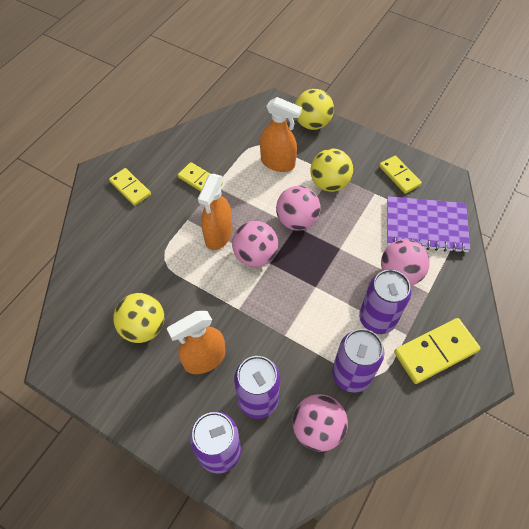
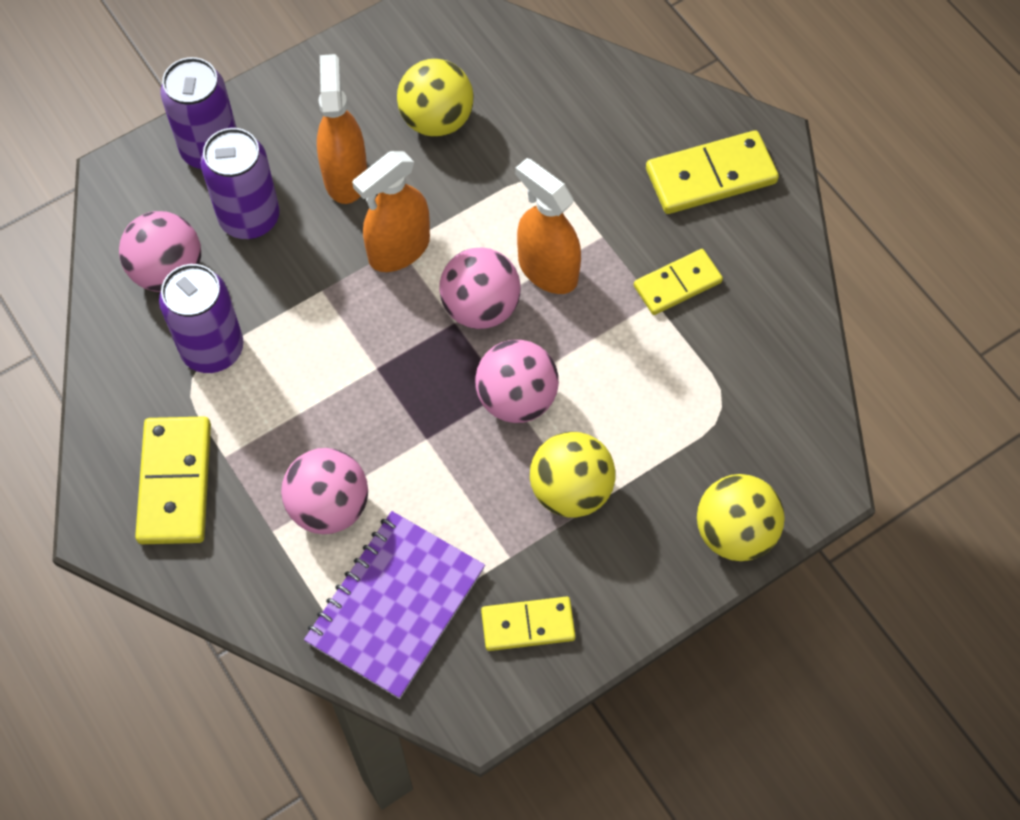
camera: 115 degrees right, 5 degrees up
(130, 188) = (711, 176): yellow domino -> yellow domino, size x1.53
(278, 163) = (660, 425): orange spray bottle -> orange spray bottle (398, 249)
(377, 319) = (274, 429): purple can -> none

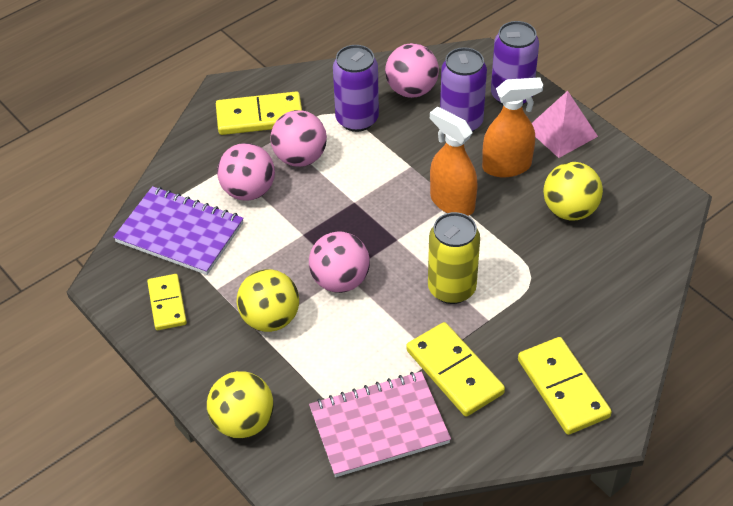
camera: 85 degrees right, 15 degrees down
(295, 104) = (562, 132): none -> pink pyramid
(480, 307) = (412, 253): pink ball -> pink ball (300, 158)
(547, 270) = (451, 289): orange spray bottle -> yellow can
(677, 284) = (454, 372): yellow domino -> yellow domino, size x1.53
(751, 376) = (379, 426): none -> pink notebook

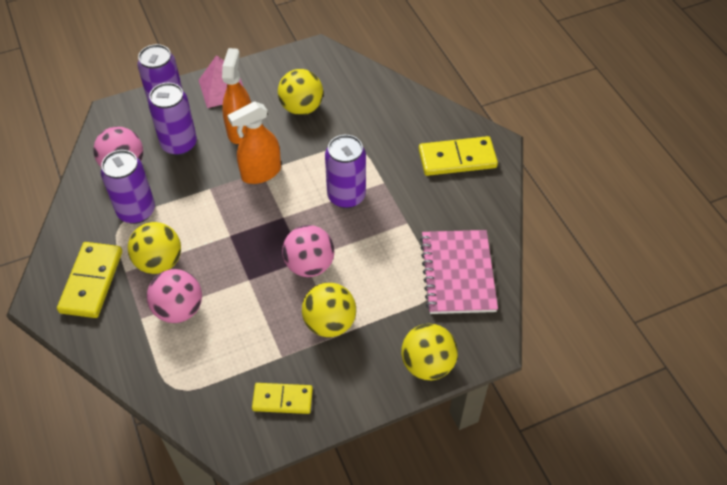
camera: 75 degrees left, 5 degrees up
(180, 233) = (203, 374): purple notebook -> none
(300, 158) = (159, 262): pink ball -> yellow ball
(451, 289) = (346, 196): yellow can -> purple can
(454, 372) = (423, 215): yellow domino -> none

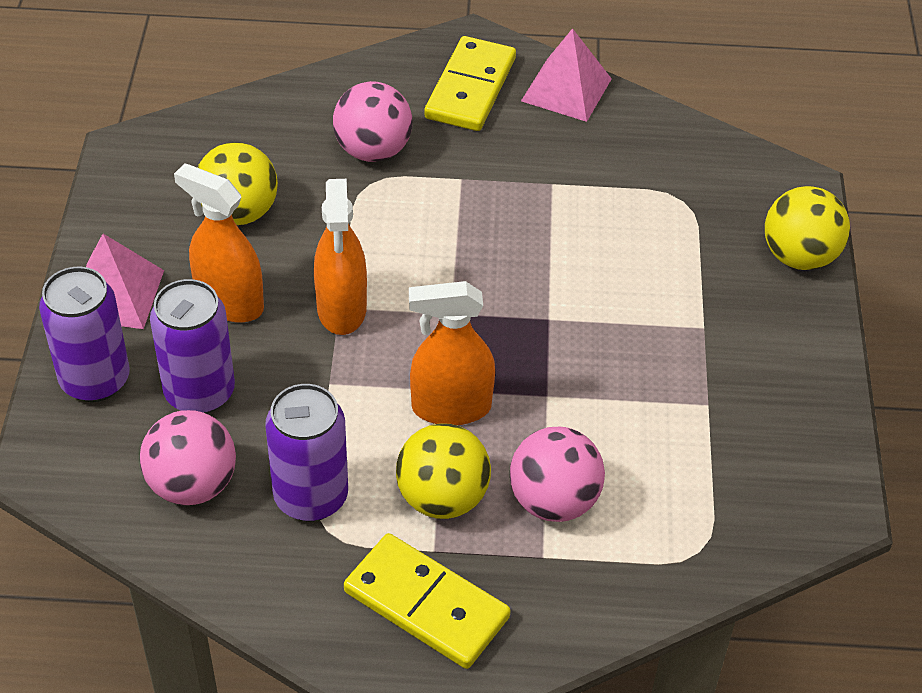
camera: 65 degrees left, 5 degrees down
(219, 242) = (451, 407): none -> orange spray bottle
(282, 399) = (781, 429): yellow domino -> none
(309, 265) = (562, 316): pink ball -> pink ball (373, 150)
(329, 323) = (678, 331): yellow ball -> none
(346, 196) = (458, 228): purple can -> none
(458, 273) = (670, 169): pink notebook -> none
(488, 201) = (566, 89): none -> pink pyramid

